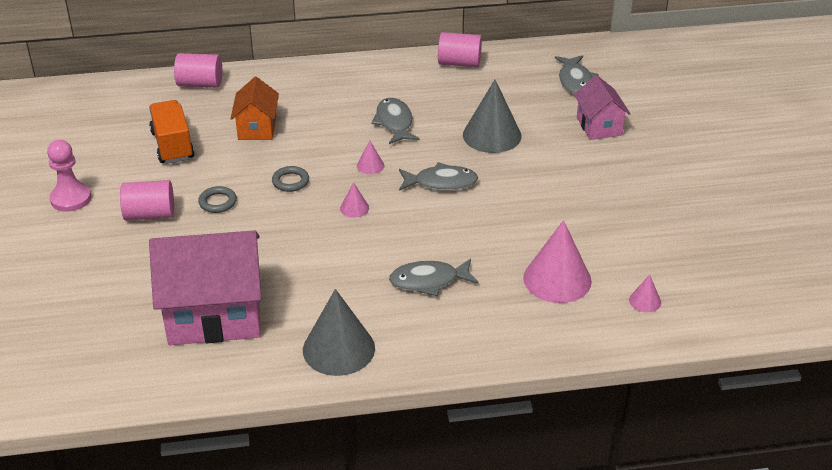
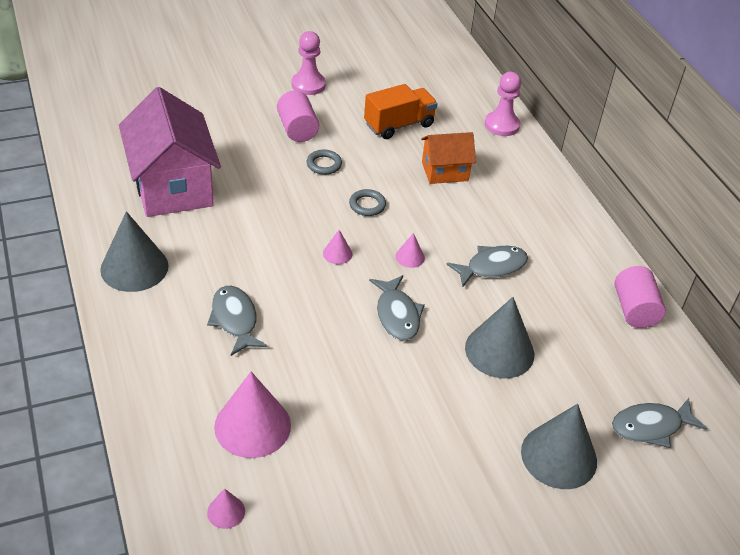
camera: 75 degrees right, 5 degrees up
(200, 84) = (501, 125): pink cylinder -> pink pawn
(599, 126) = (559, 456): pink house -> grey cone

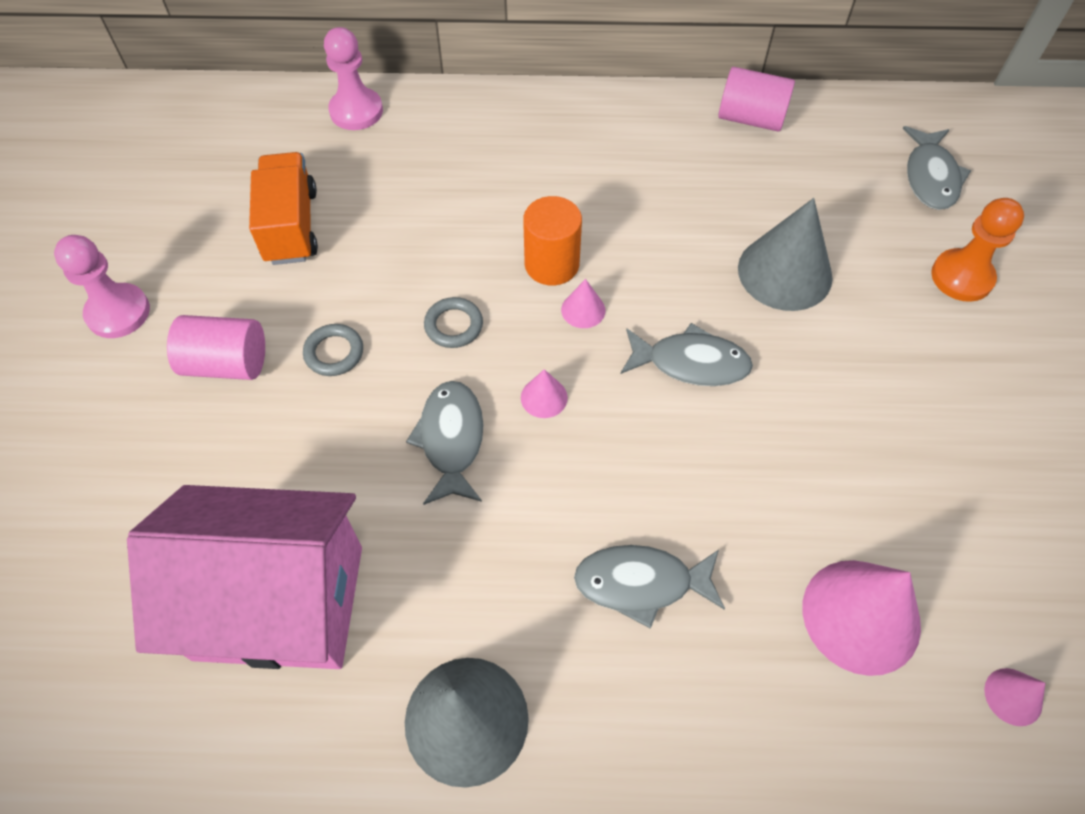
camera: 65 degrees left, 15 degrees up
(436, 235) = (551, 264): none -> orange cylinder
(445, 171) = (423, 208): orange house -> none
(492, 267) = (634, 225): grey fish -> grey fish (451, 440)
(559, 456) = (961, 277): grey cone -> orange pawn

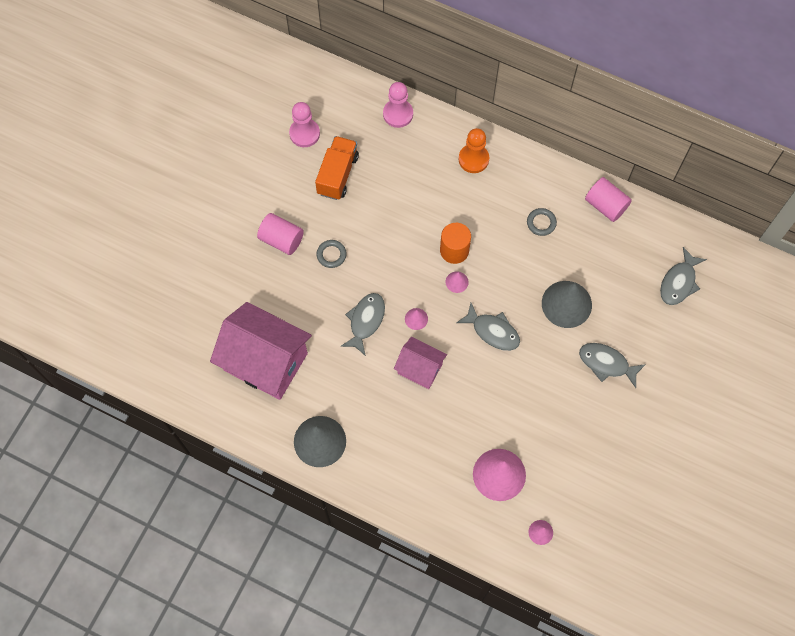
camera: 25 degrees right, 10 degrees up
(118, 312) = (241, 191): pink pawn -> pink pawn (304, 133)
(454, 325) = (392, 264): grey ring -> grey ring (541, 223)
(597, 481) = (420, 368): none -> pink house
(641, 583) = (415, 420): grey fish -> grey fish (606, 363)
(961, 277) = (654, 344): orange pawn -> orange pawn (473, 159)

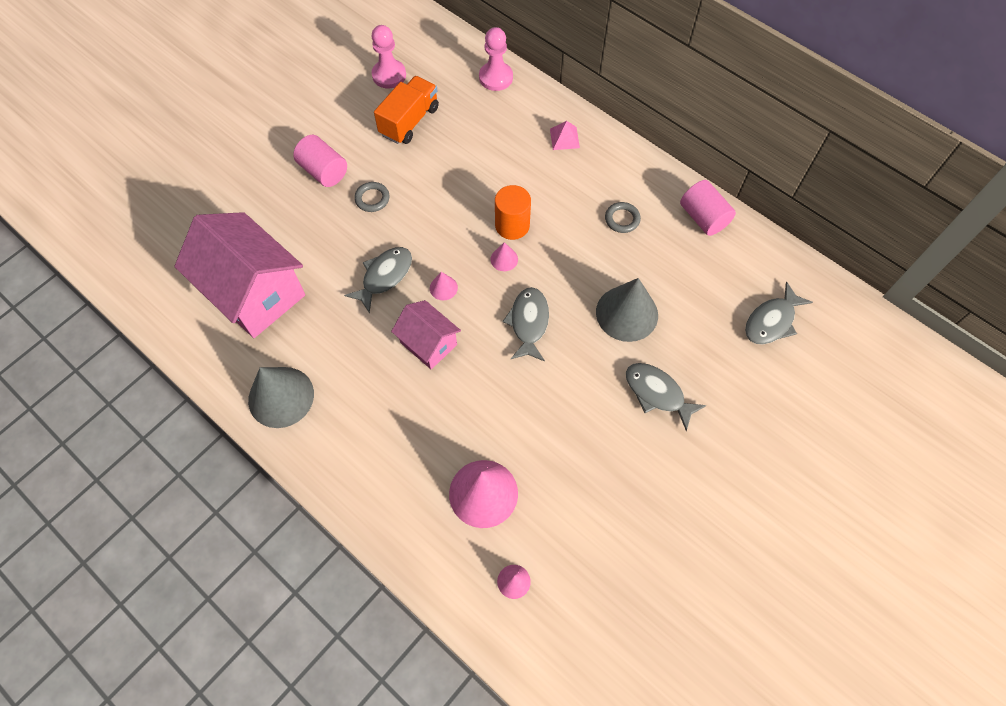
camera: 15 degrees right, 5 degrees down
(473, 159) = (564, 138): orange pawn -> pink pyramid
(492, 331) = (529, 323): grey fish -> grey fish turned 135 degrees counterclockwise

